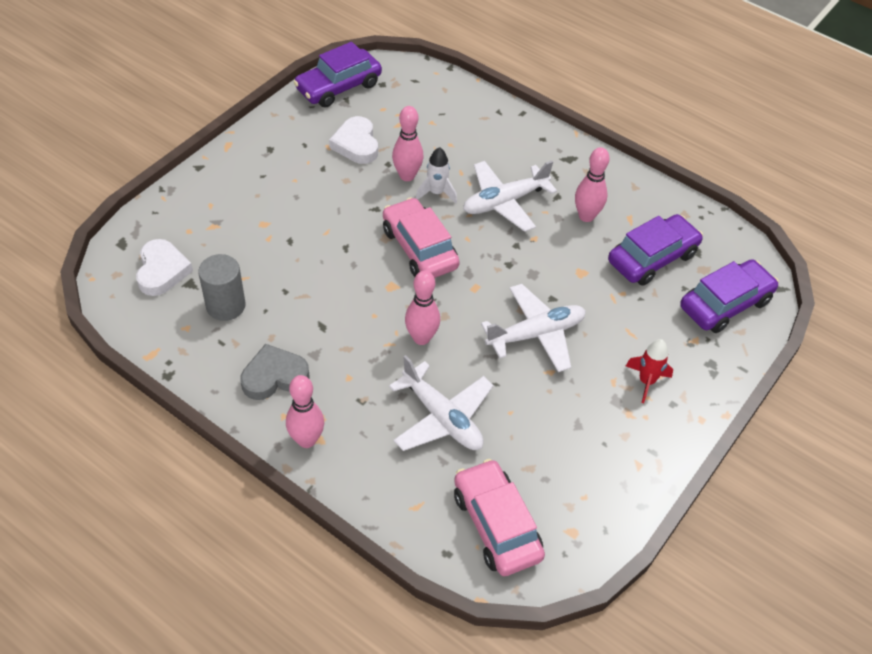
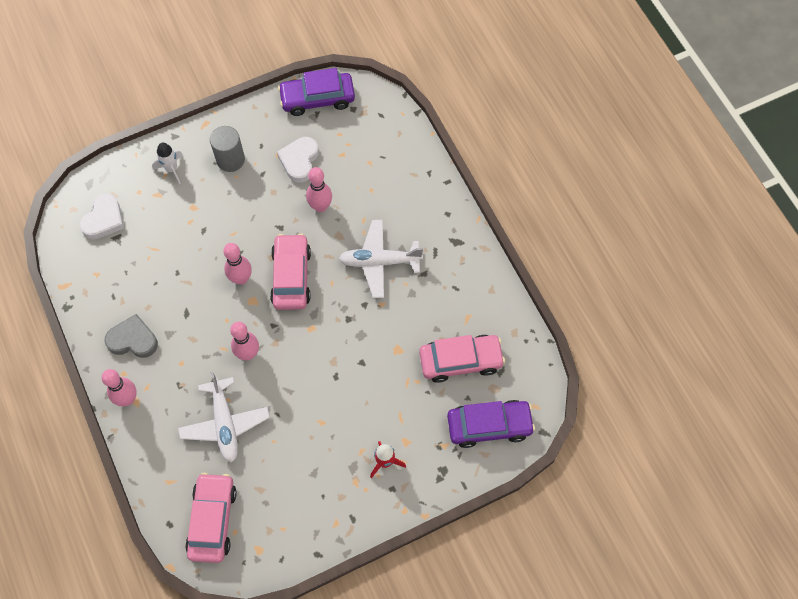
camera: 30 degrees right, 15 degrees up
(226, 306) = (131, 267): grey cylinder -> grey cylinder (230, 159)
(436, 193) = (333, 232): white rocket -> white rocket (171, 169)
(536, 334) = (330, 387): white plane -> none
(586, 216) = (434, 301): pink bowling pin -> pink bowling pin (241, 279)
(652, 258) = (460, 361): purple car -> pink car

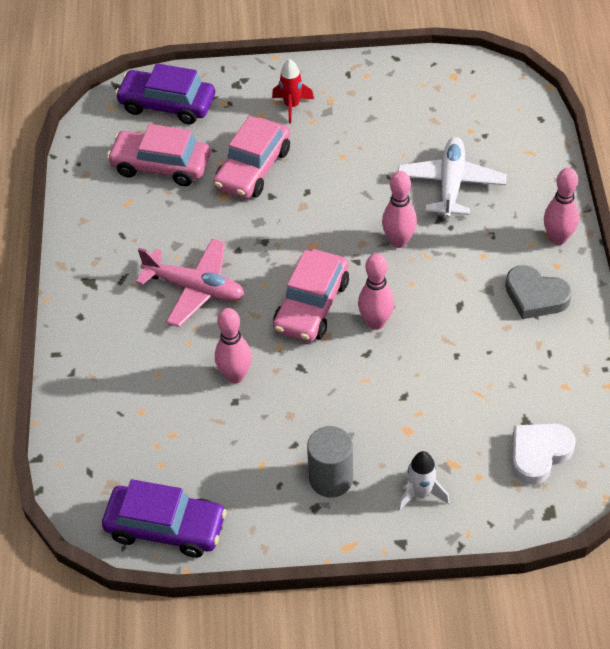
camera: 155 degrees left, 15 degrees down
(212, 520) = (493, 110): pink car -> pink car (253, 168)
(299, 161) = (235, 445): white heart -> none
(379, 262) = (195, 289): white plane -> pink plane

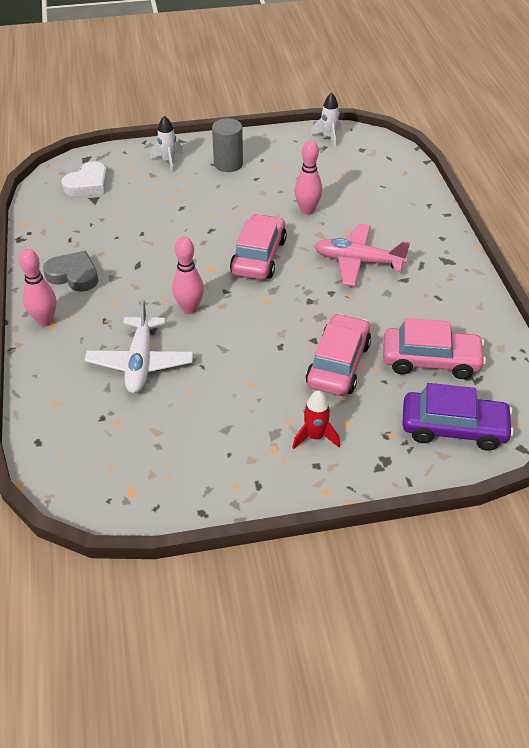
camera: 170 degrees right, 5 degrees down
(166, 527) = (328, 137): purple car -> white rocket
(376, 322) = (205, 249): pink bowling pin -> none

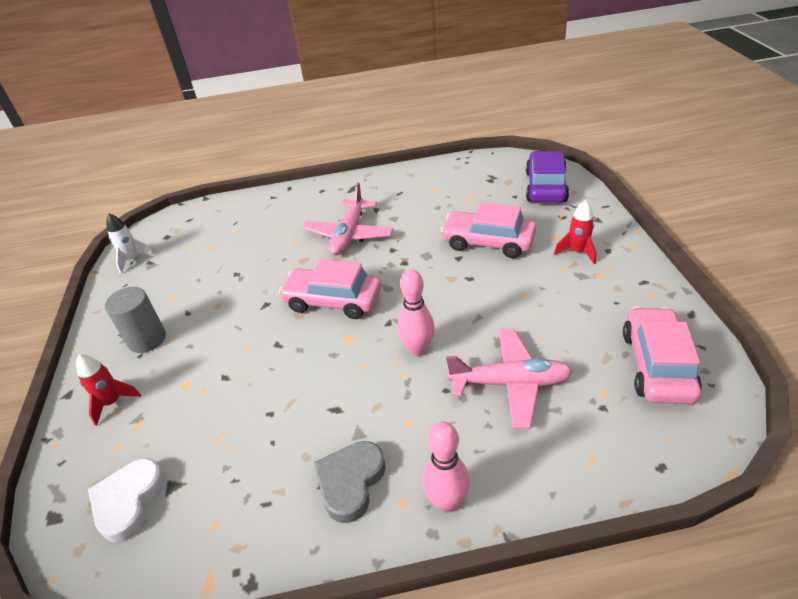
camera: 85 degrees left, 5 degrees down
(88, 184) = (129, 501): white heart -> white heart turned 120 degrees counterclockwise
(140, 362) = (510, 383): white plane -> pink plane
(168, 161) = (112, 402): white rocket -> red rocket
(307, 210) = (261, 270): pink bowling pin -> none
(430, 360) = (475, 196): pink car -> pink car (656, 365)

